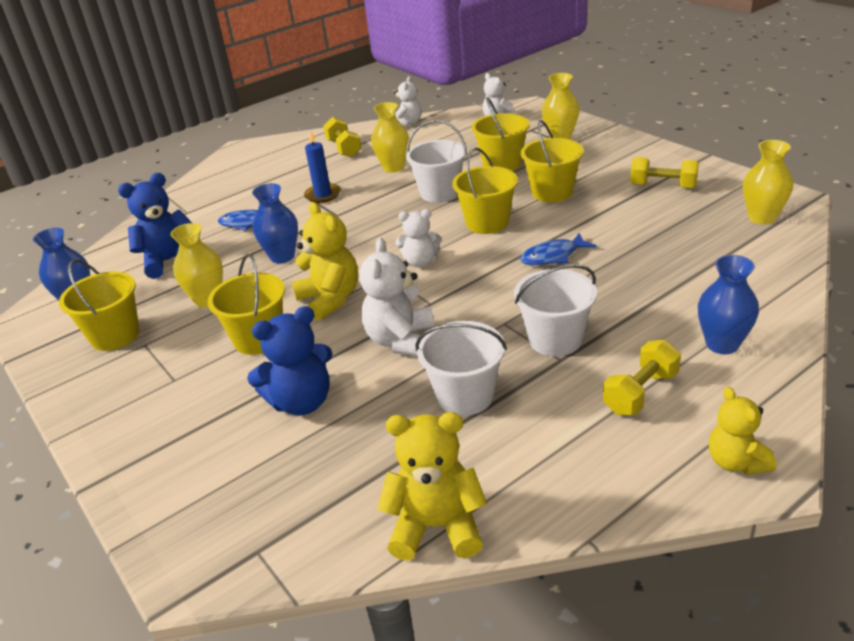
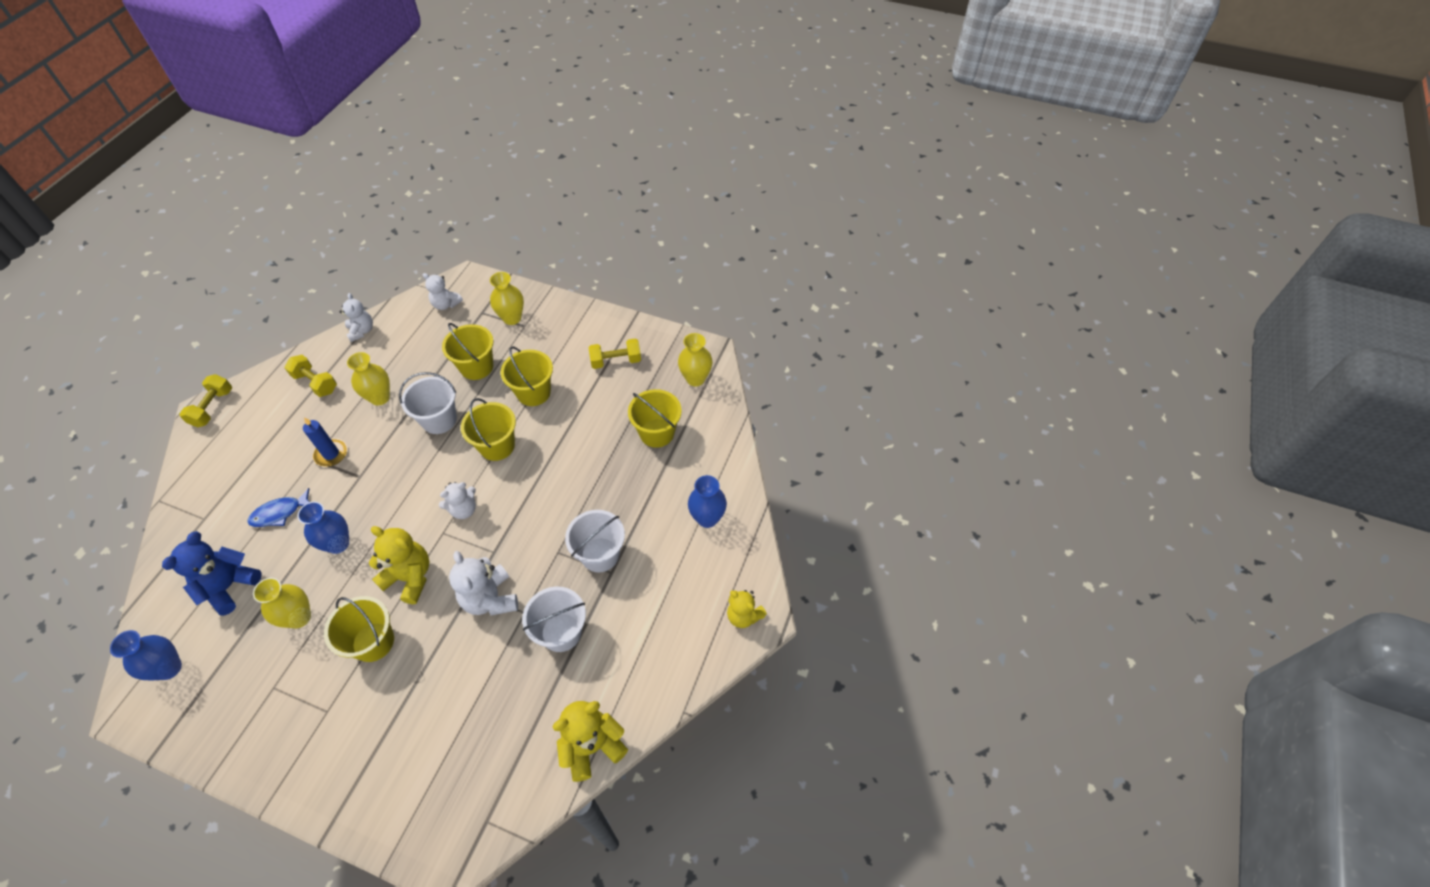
camera: 35 degrees left, 20 degrees up
(115, 335) = (238, 690): yellow bucket -> yellow bucket (657, 433)
(301, 402) = (445, 688): blue teddy bear -> none
(553, 256) = (564, 468): blue fish -> none
(640, 393) = (672, 582): yellow dumbbell -> yellow dumbbell (213, 408)

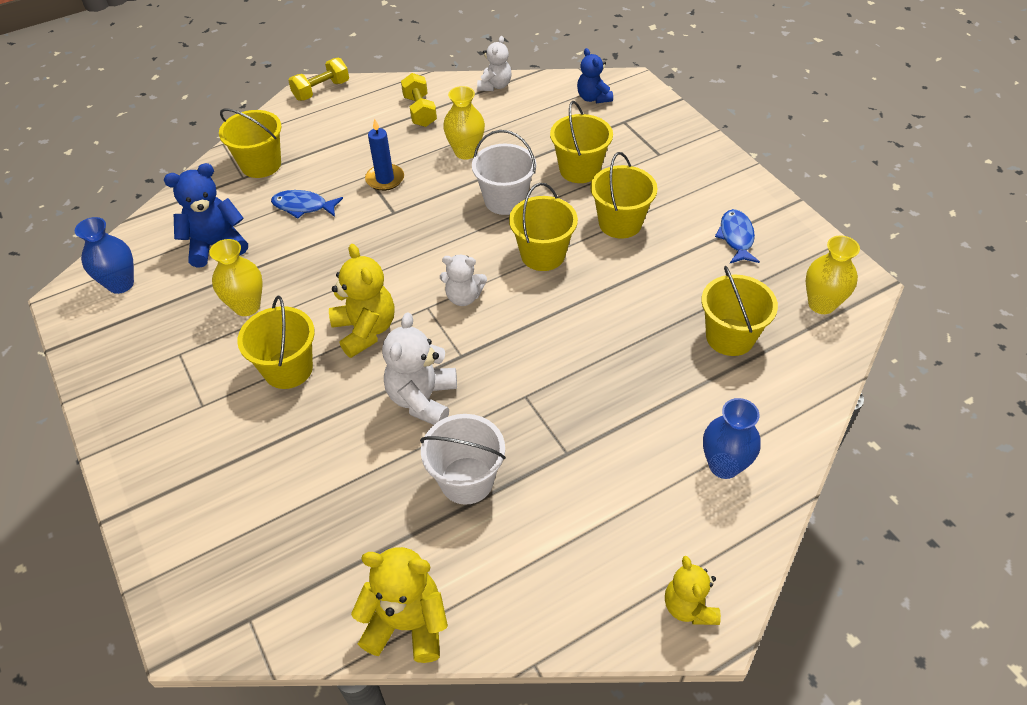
camera: 40 degrees right, 5 degrees down
(211, 499) = (261, 164): none -> yellow bucket
(338, 544) = (329, 261): blue vase -> none
(446, 304) = (593, 98): white teddy bear -> blue teddy bear
(512, 318) = (651, 141): yellow vase -> none
(600, 554) = (568, 427): white bucket -> none
(616, 361) = (736, 237): yellow dumbbell -> blue fish

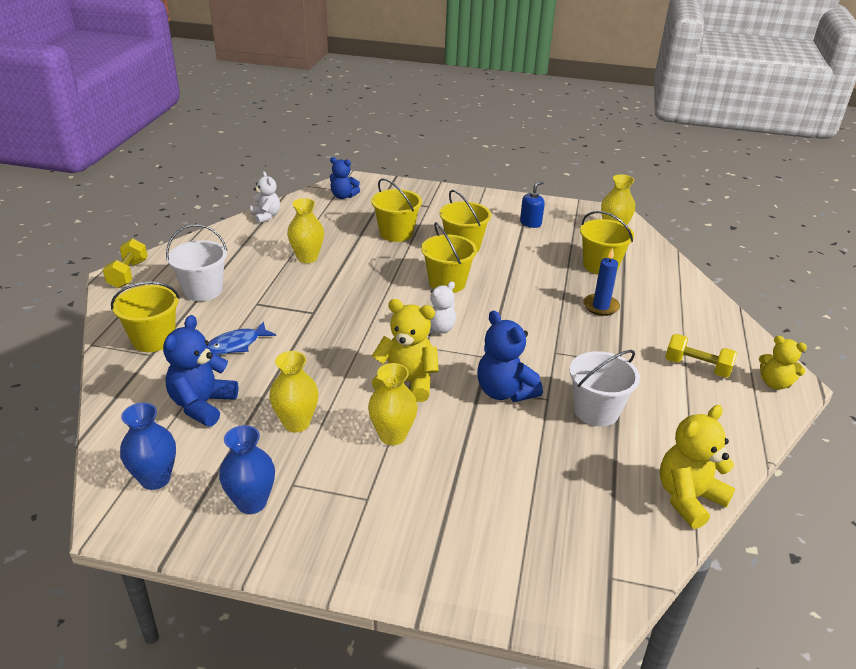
camera: 50 degrees left, 15 degrees down
(288, 369) = (392, 436): yellow bucket -> yellow vase
(385, 179) = (274, 299): blue candle -> blue candle (600, 306)
(420, 111) = (234, 252): yellow dumbbell -> yellow dumbbell (697, 367)
(422, 399) = (504, 391): white teddy bear -> blue teddy bear
(505, 200) = (377, 269): white bucket -> white bucket (203, 290)
(724, 465) = (689, 318): blue vase -> blue vase (251, 502)
(736, 237) = (530, 223): blue fish -> blue soap dispenser

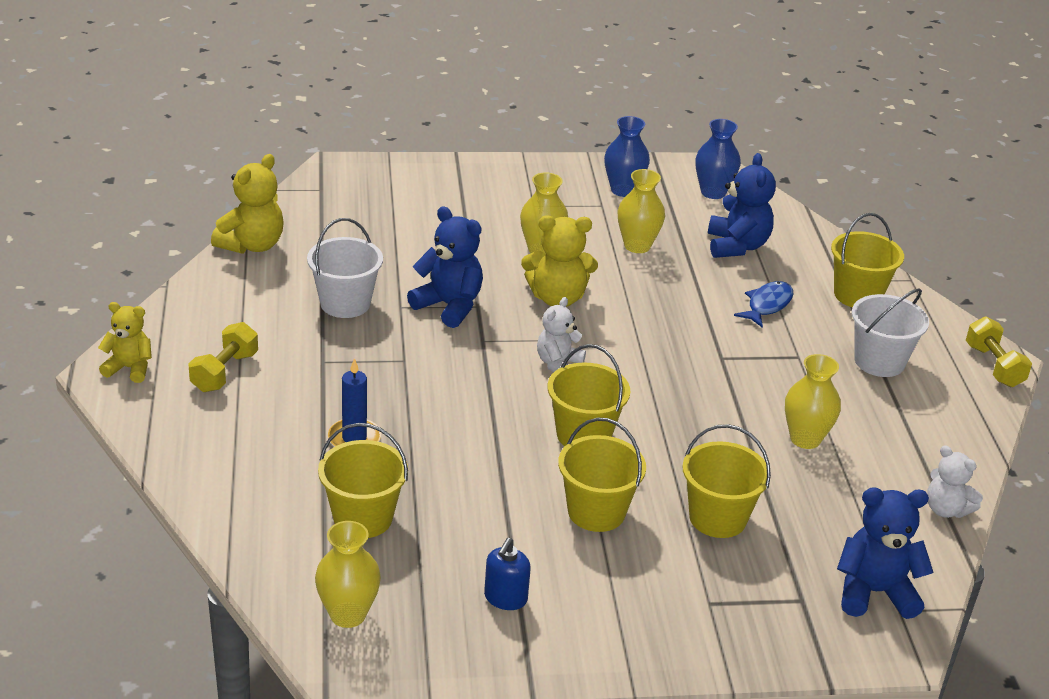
camera: 160 degrees right, 0 degrees up
(343, 196) = (874, 592): blue teddy bear -> blue teddy bear, size x1.52
(697, 367) = (224, 372): yellow dumbbell -> yellow dumbbell turned 75 degrees counterclockwise

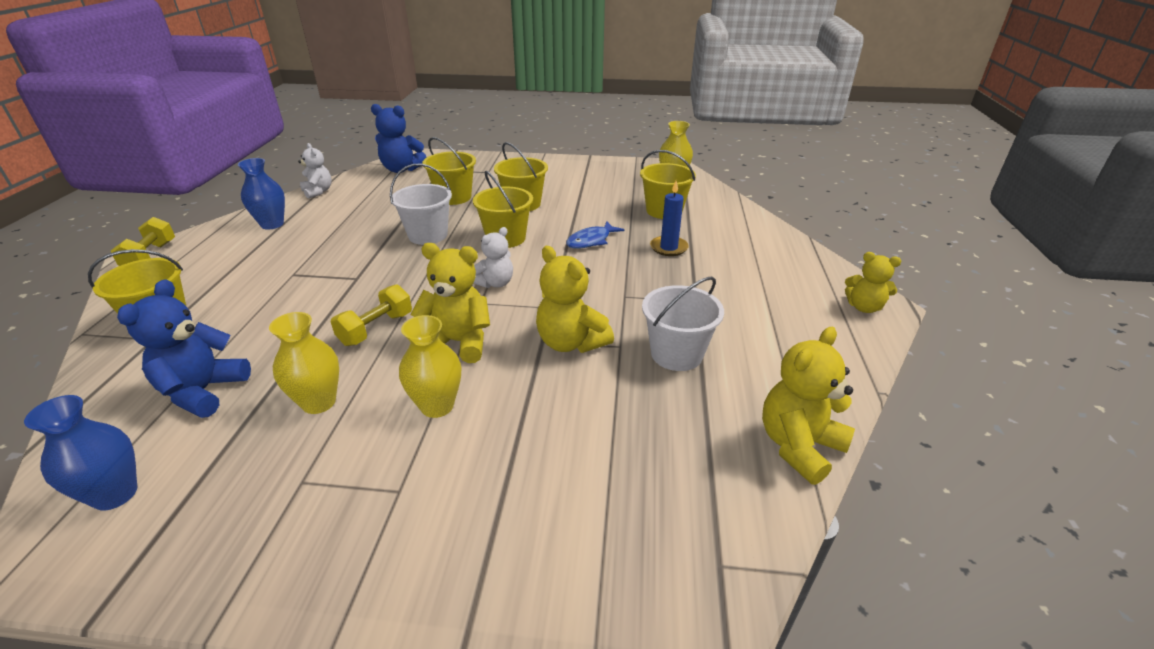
camera: 165 degrees left, 0 degrees up
(224, 372) = (779, 298): yellow dumbbell -> yellow dumbbell (376, 329)
(449, 306) = (571, 342): blue teddy bear -> yellow teddy bear
(505, 598) = (591, 179): blue soap dispenser -> none
(623, 190) = (241, 513): blue vase -> blue vase (272, 224)
(767, 305) = (261, 319): blue fish -> blue fish (591, 241)
(805, 439) = (357, 226): yellow vase -> none
(879, 361) = (233, 266): white bucket -> white bucket (428, 235)

